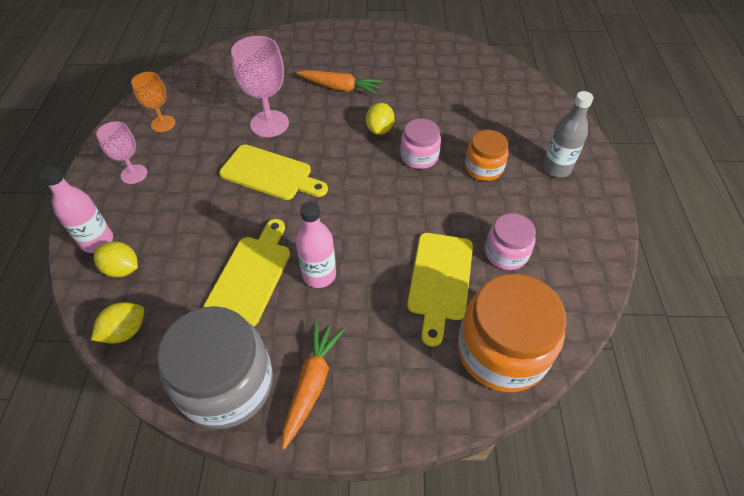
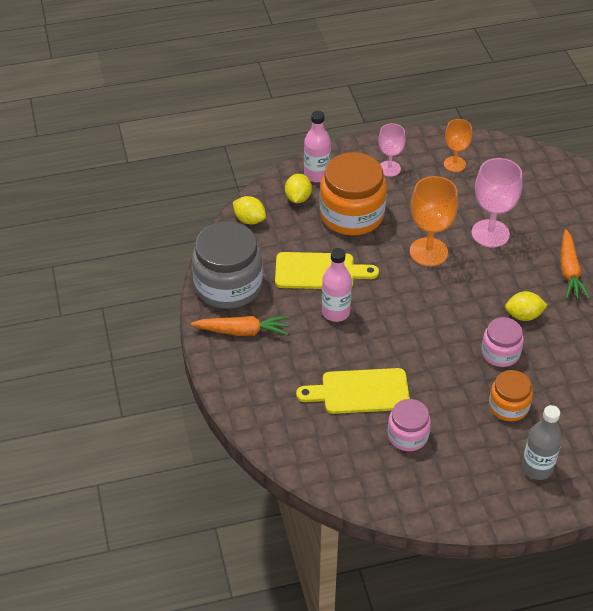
camera: 75 degrees right, 5 degrees down
(270, 174) = (428, 252): yellow cutting board -> orange goblet
(502, 351) = (306, 442): orange jar -> orange jar (352, 215)

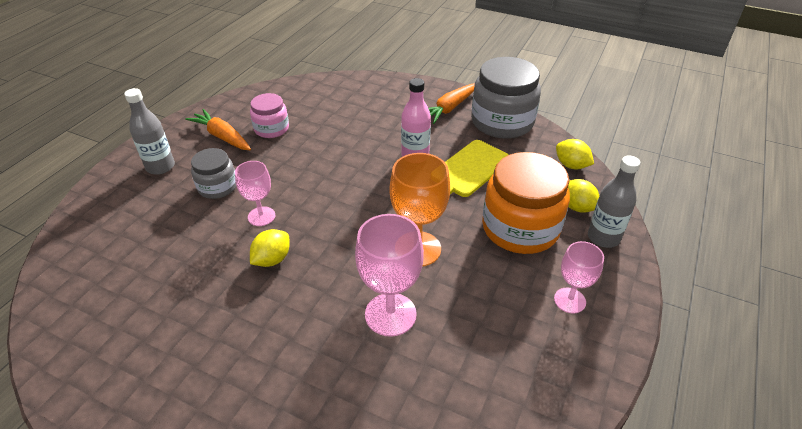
camera: 130 degrees right, 5 degrees down
(249, 220) = (571, 165): yellow lemon -> yellow lemon turned 60 degrees clockwise
(316, 175) = (603, 237): pink bottle -> grey bottle
(360, 392) = (332, 129): yellow cutting board -> none
(454, 164) = (530, 368): orange goblet -> none
(500, 353) = (261, 216): pink jar -> pink goblet
(508, 406) = (217, 187): orange jar -> grey jar
(569, 271) = (269, 340): orange carrot -> orange carrot (222, 136)

